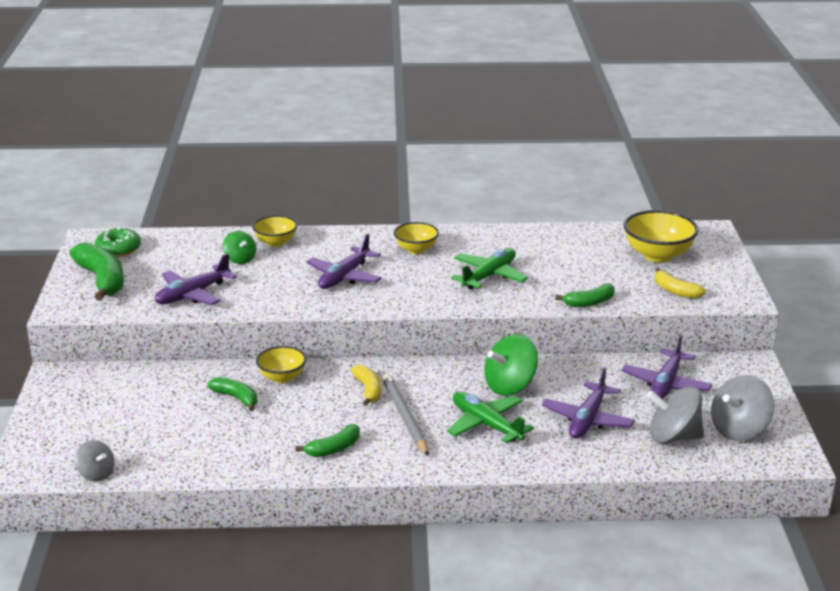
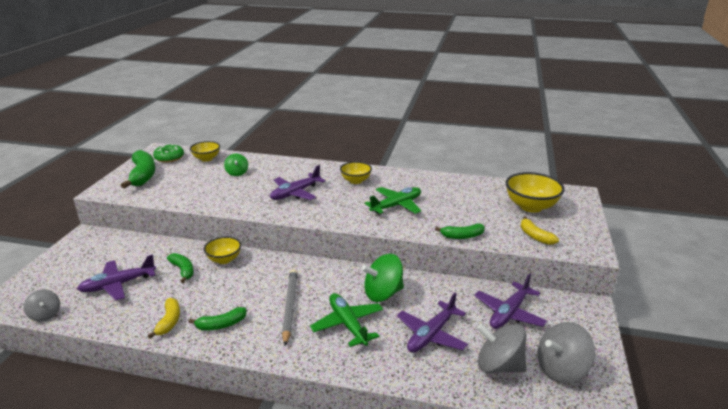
camera: 15 degrees right, 0 degrees up
(192, 295) = (189, 192): purple plane -> purple plane (118, 285)
(276, 242) = (267, 165): yellow bowl -> yellow bowl (206, 159)
(368, 390) = (277, 279): yellow banana -> yellow banana (169, 321)

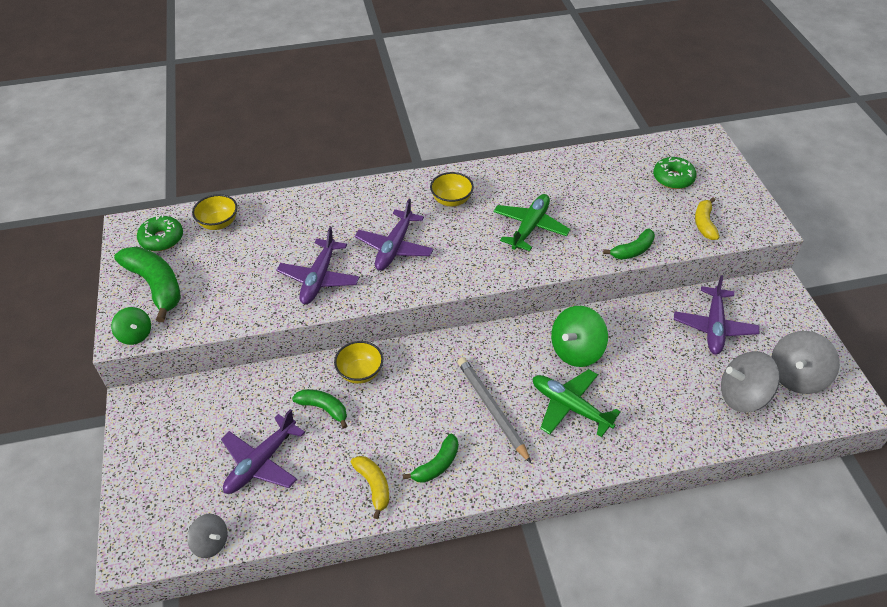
camera: 25 degrees left, 20 degrees up
(237, 173) = (287, 236): green spinning top -> green spinning top (135, 335)
(431, 335) = (660, 385): purple plane -> purple plane (319, 278)
(531, 206) = (673, 178): yellow bowl -> green donut
(535, 236) = (704, 224): yellow banana -> yellow banana turned 60 degrees clockwise

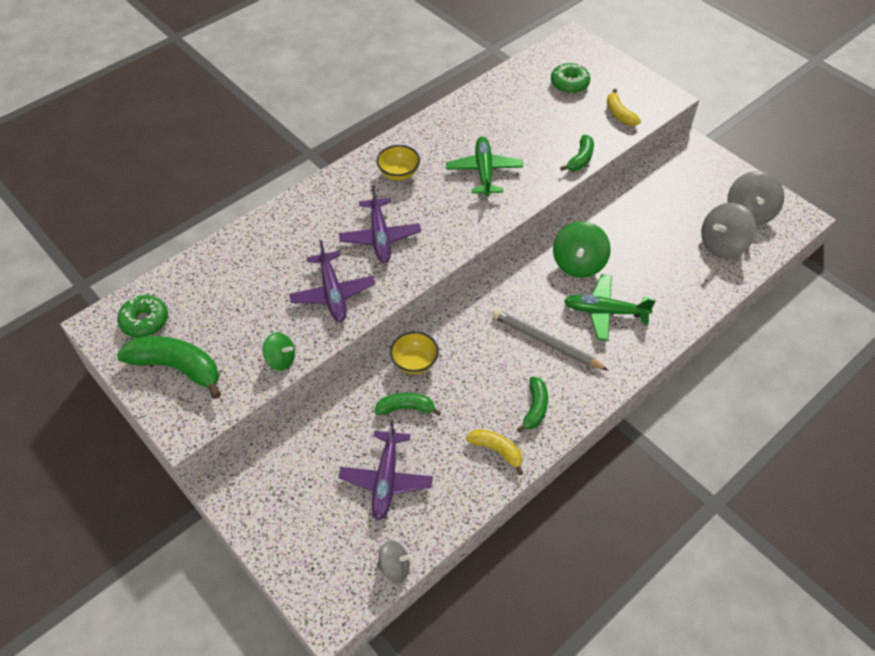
camera: 30 degrees left, 5 degrees up
(135, 335) = (196, 422): green spinning top -> green spinning top (281, 359)
(219, 223) = (192, 282): yellow bowl -> none
(714, 327) = (667, 199): purple plane -> none

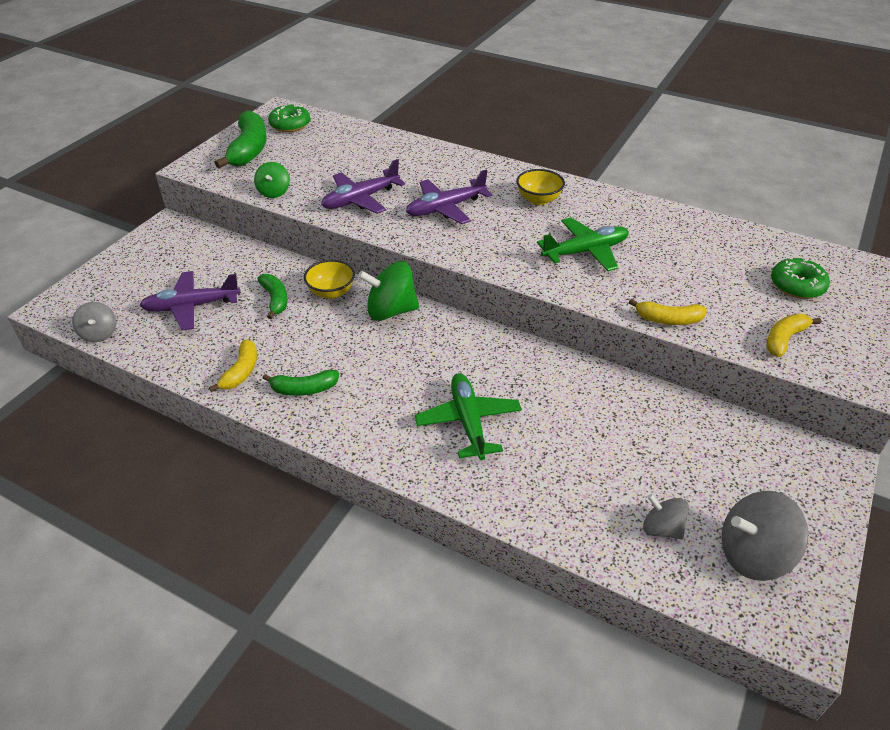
camera: 70 degrees right, 10 degrees down
(546, 342) = (398, 380): grey pencil -> none
(578, 264) = (531, 383): green spinning top -> green spinning top (391, 311)
(580, 159) = (668, 320): green banana -> yellow banana
(722, 245) = (662, 528): grey spinning top -> grey spinning top, size x0.59

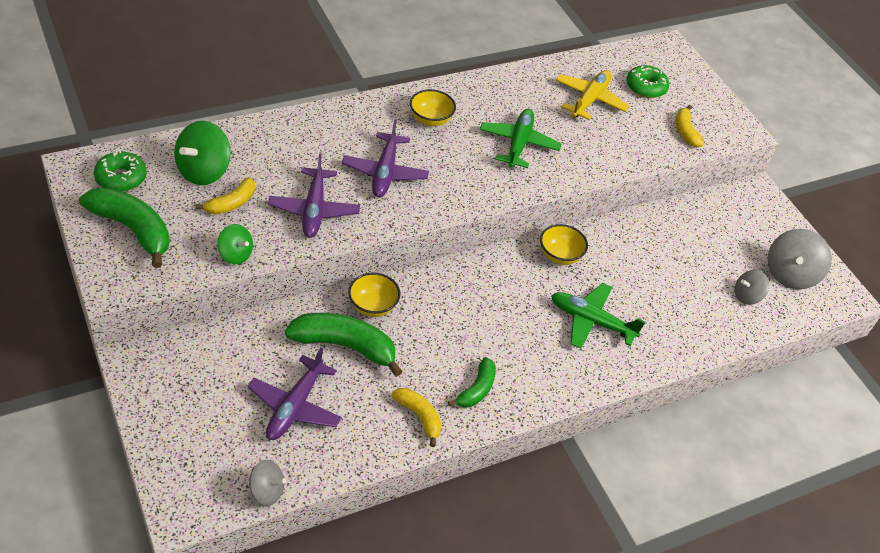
camera: 60 degrees left, 5 degrees up
(275, 299) = (345, 346): green banana -> green banana, size x1.75
(391, 311) = (434, 286): green spinning top -> green spinning top (204, 171)
(522, 362) = (559, 256): none -> yellow bowl
(668, 320) = (624, 162): yellow banana -> yellow banana (231, 203)
(713, 262) = (589, 100): none -> yellow plane

